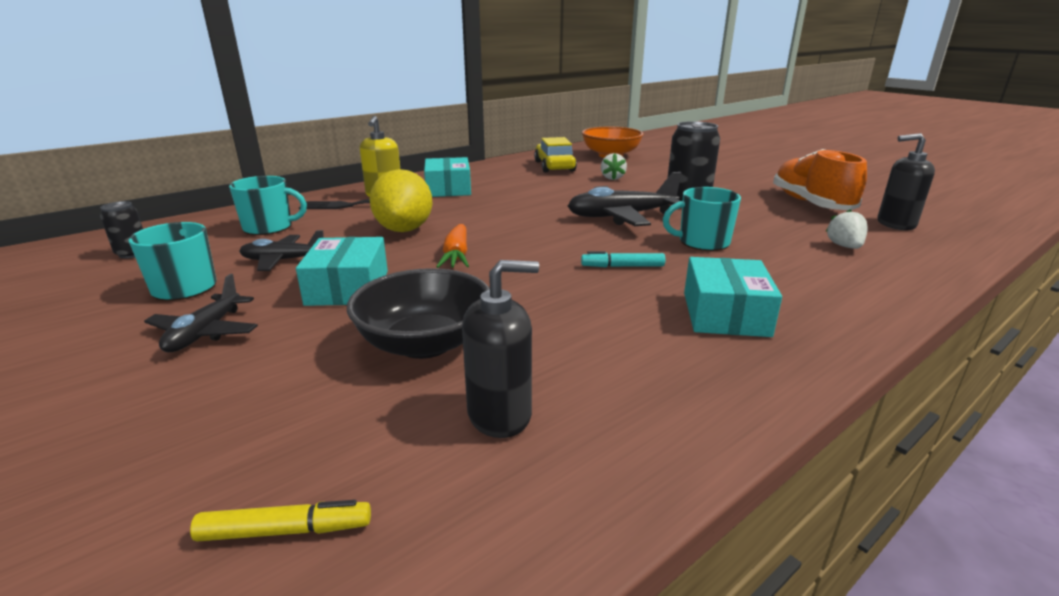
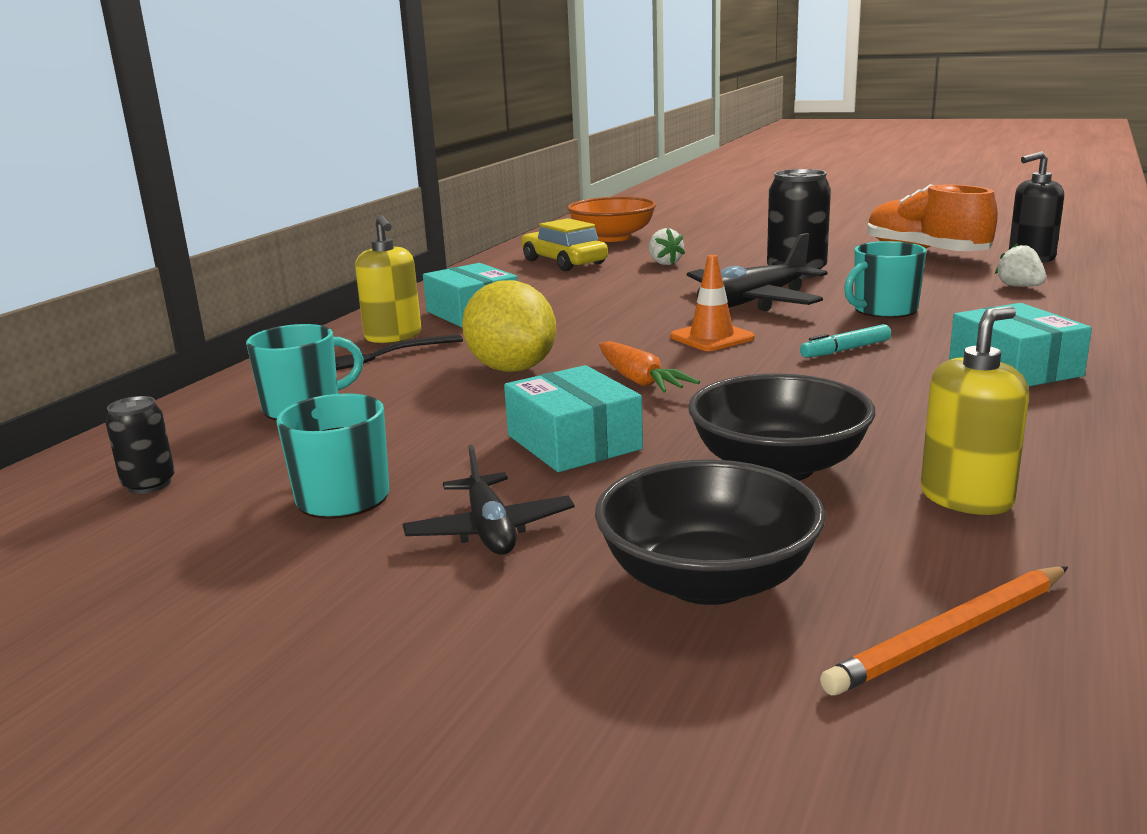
camera: 25 degrees left, 5 degrees down
(237, 414) = (708, 580): none -> black bowl
(284, 260) = (418, 437): black plane -> none
(285, 530) = (951, 635): yellow marker -> orange pencil
(500, 414) = (966, 498): black soap dispenser -> yellow soap dispenser
(551, 236) = (711, 337): none -> orange traffic cone

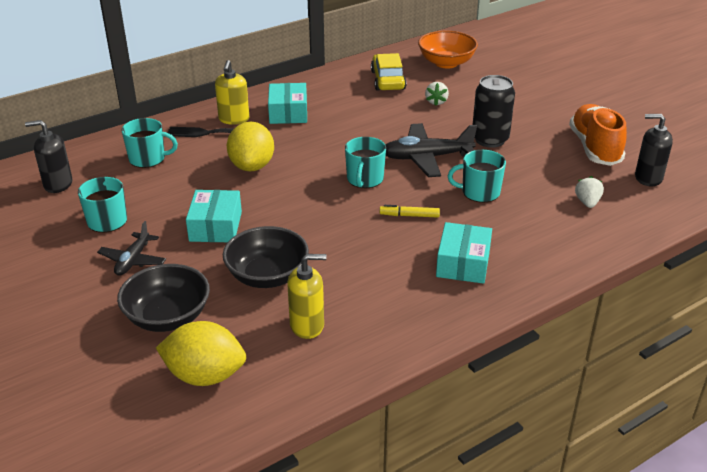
camera: 30 degrees right, 15 degrees up
(149, 484) = (58, 184): black can -> black soap dispenser
(639, 380) = (290, 198): orange carrot -> none
(711, 337) = (365, 179): orange traffic cone -> turquoise mug
(845, 350) = (409, 215): turquoise marker -> yellow marker
(951, 635) = (205, 375): orange pencil -> yellow lemon

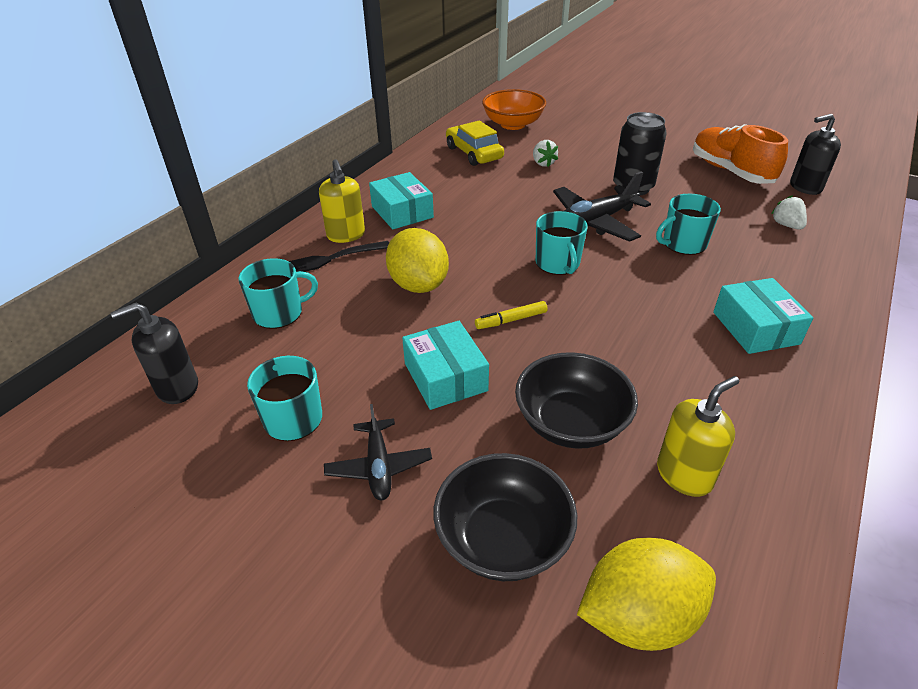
camera: 25 degrees left, 5 degrees up
(409, 215) = (645, 290): yellow marker -> yellow marker (511, 320)

